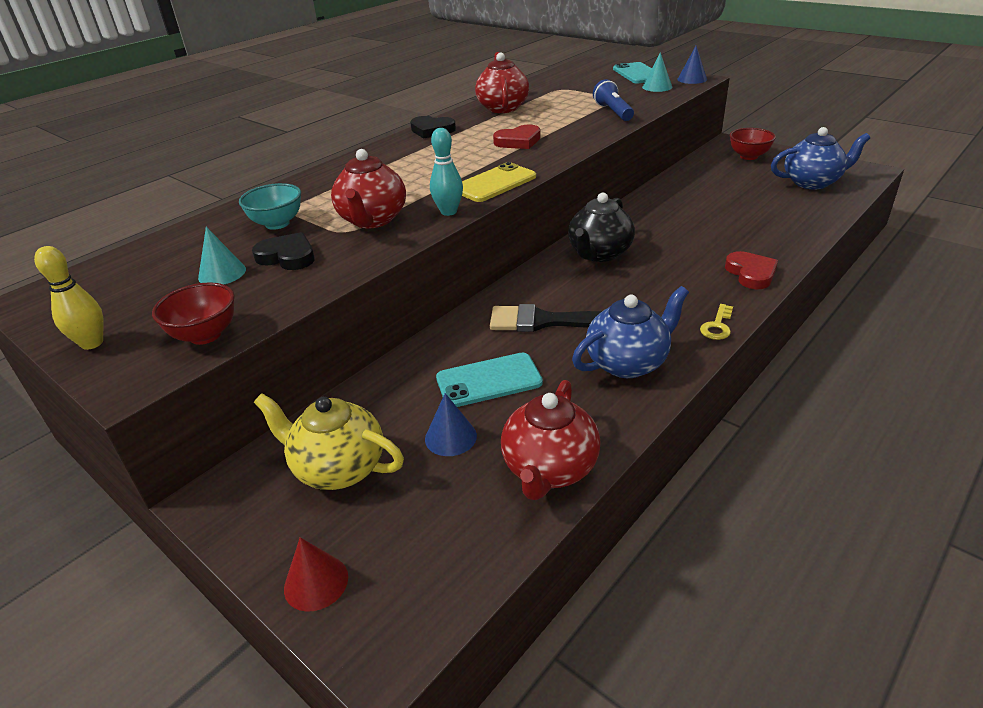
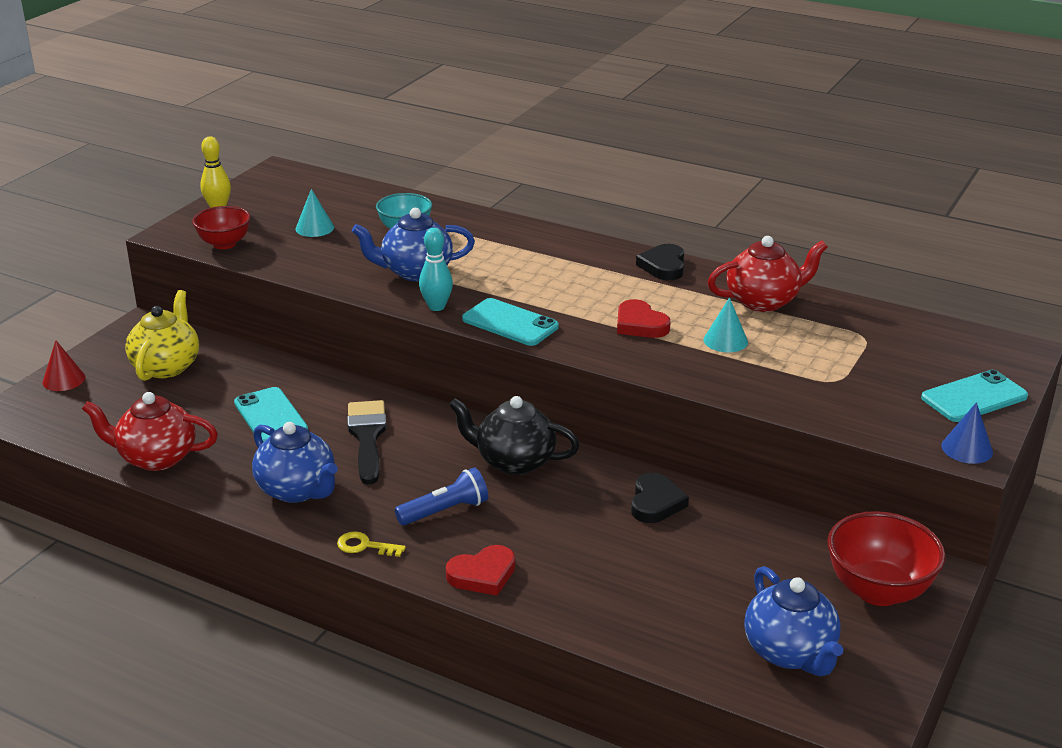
camera: 75 degrees right, 5 degrees down
(287, 256) = (343, 248): black heart -> black heart (655, 502)
(372, 220) = (415, 272): red teapot -> blue teapot
(450, 437) = (197, 408): blue cone -> none
(494, 183) = (510, 323): yellow phone -> turquoise phone
(613, 112) = (773, 383): blue flashlight -> blue flashlight (445, 511)
(657, 87) = (908, 416): turquoise cone -> turquoise cone (725, 340)
(748, 156) = (878, 591): red bowl -> red bowl, size x1.53

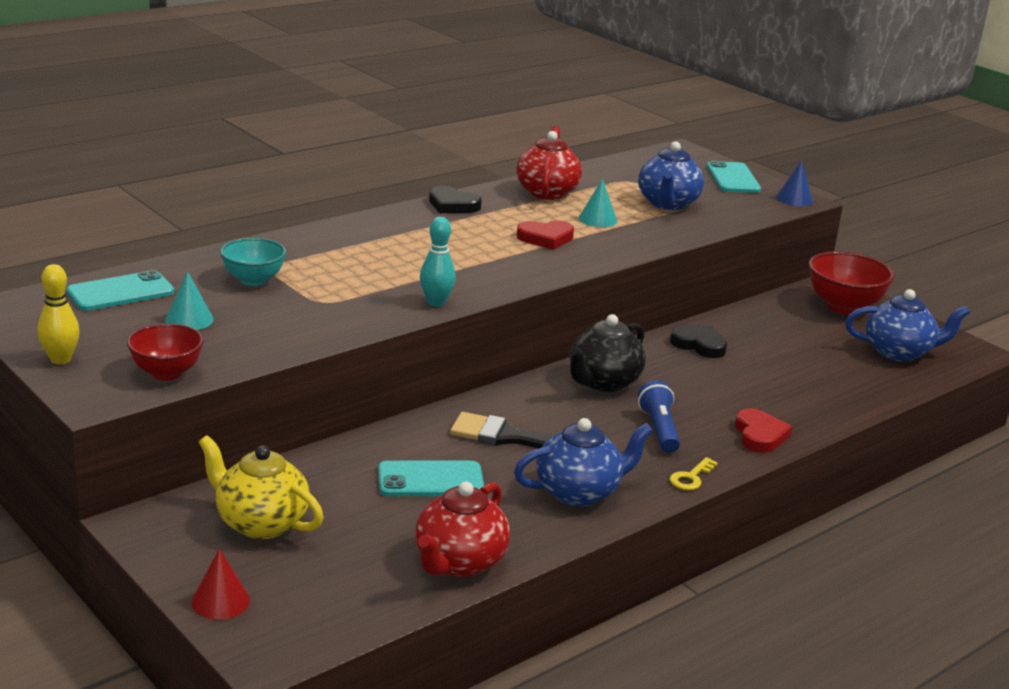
camera: 70 degrees left, 5 degrees down
(415, 272) = (353, 296): blue teapot -> blue teapot (667, 204)
(510, 323) = (497, 281): turquoise phone -> turquoise phone (120, 292)

